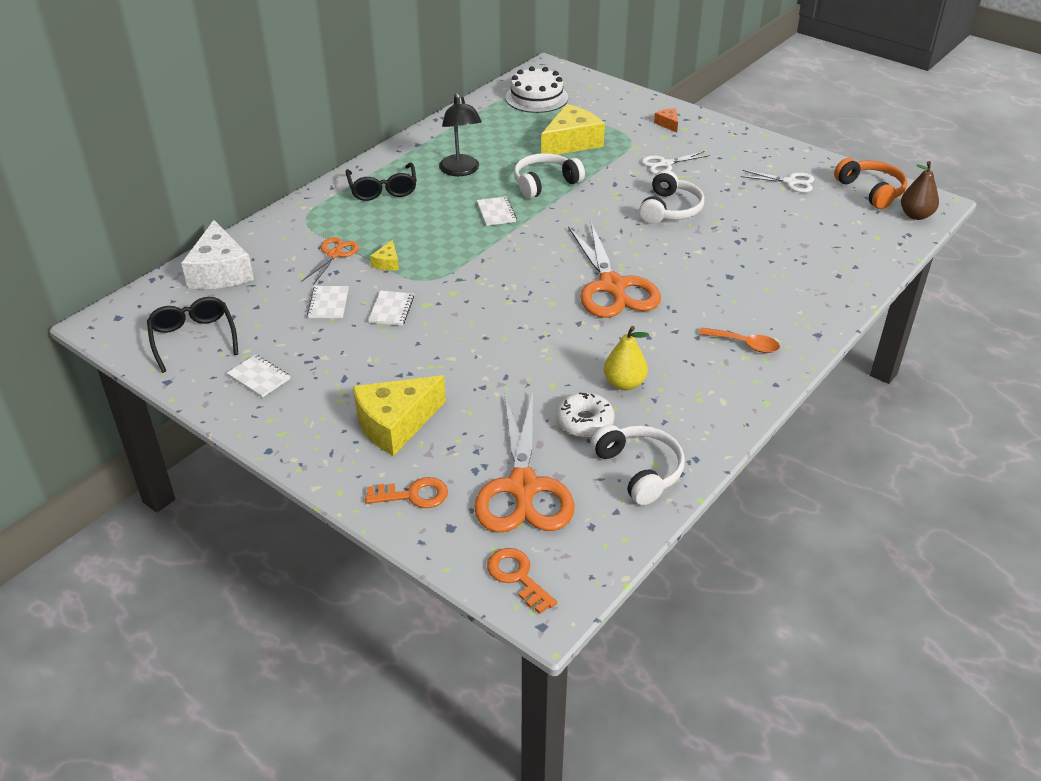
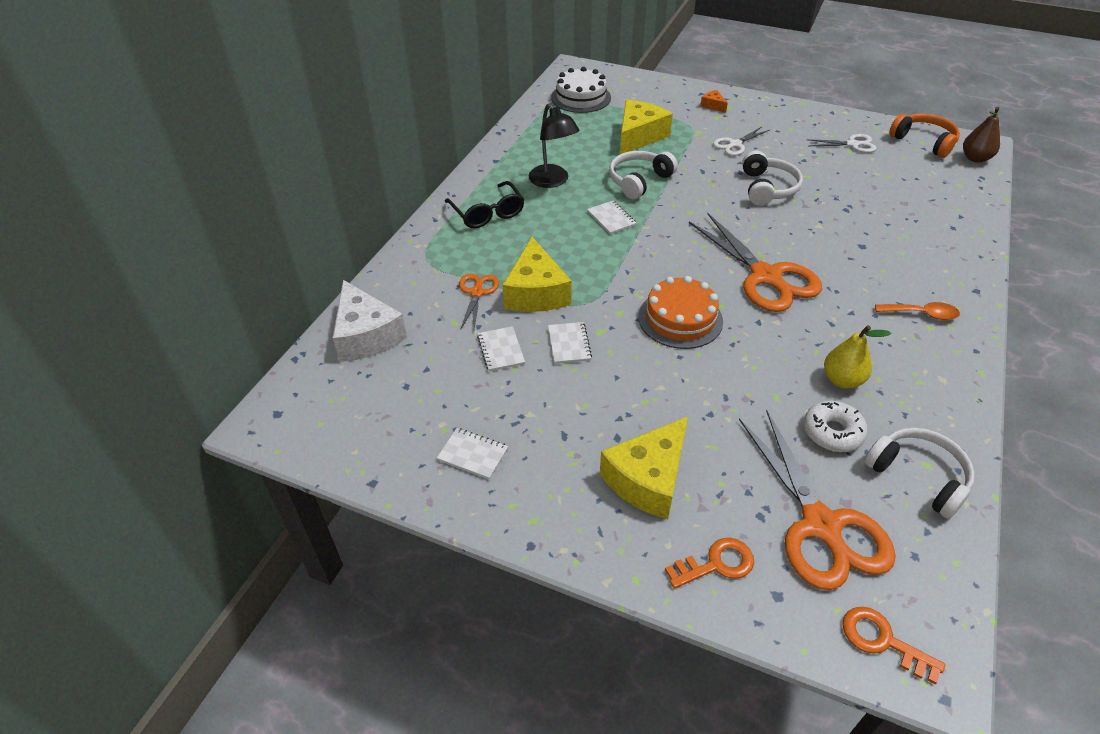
camera: 15 degrees left, 5 degrees up
(193, 338) = (376, 422): black glasses -> none
(387, 263) = (536, 292): yellow cheese -> yellow cheese, size x2.23
(506, 307) = (680, 318): none -> orange cake

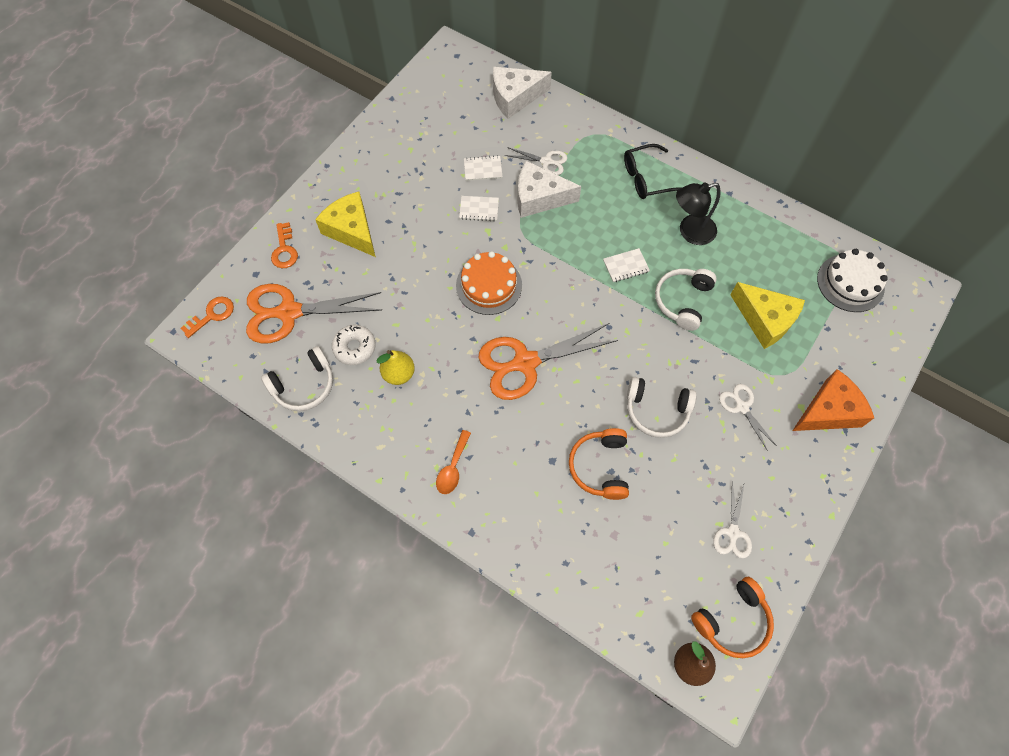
camera: 100 degrees right, 20 degrees up
(473, 454) = (397, 145): white notebook -> none
(477, 293) = (546, 161): orange scissors -> white scissors
(536, 292) = (539, 198): yellow cheese -> white cheese
(639, 181) = (682, 301): white headphones -> white headphones turned 120 degrees counterclockwise
(713, 105) = (828, 411): orange cheese -> orange cheese, size x2.23
(846, 216) = (600, 467): none -> orange headphones

